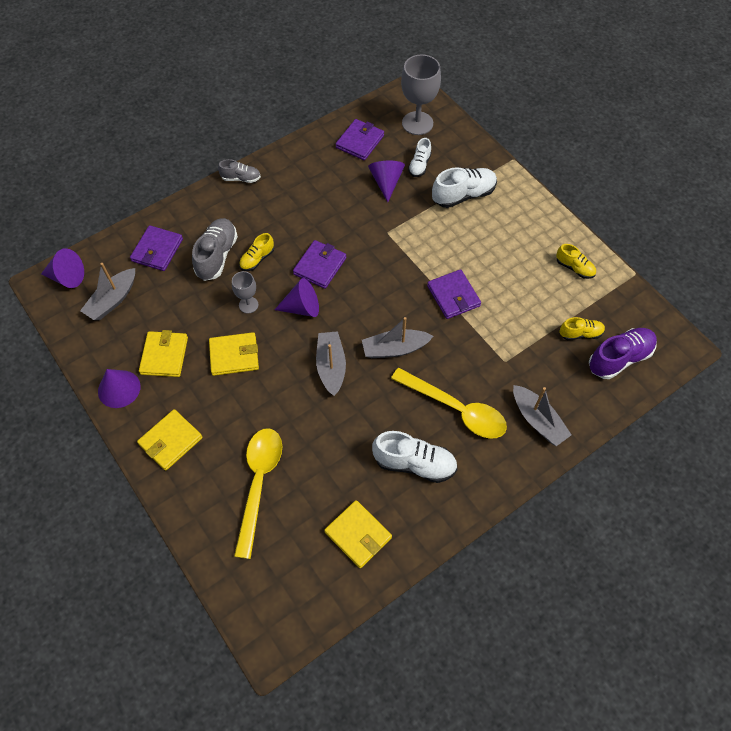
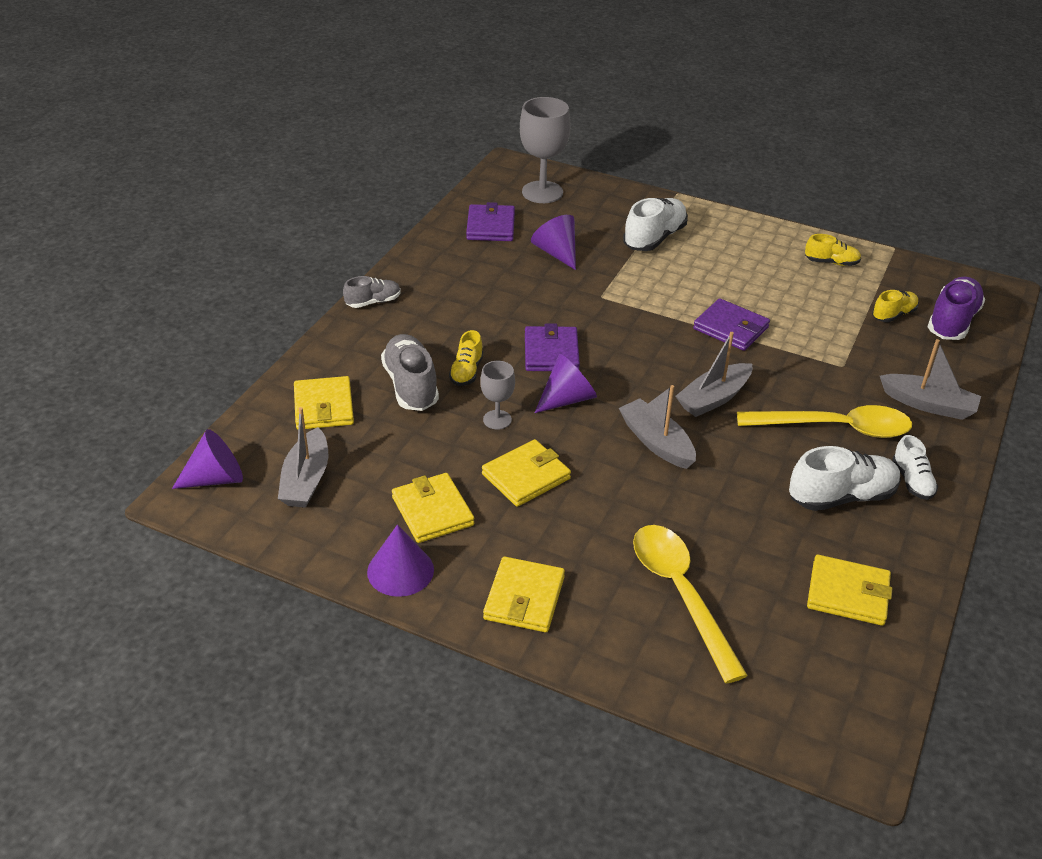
camera: 30 degrees left, 20 degrees down
(157, 250) = (324, 407): purple wallet -> yellow wallet
(419, 165) = (580, 227): white shoe -> white shoe (912, 481)

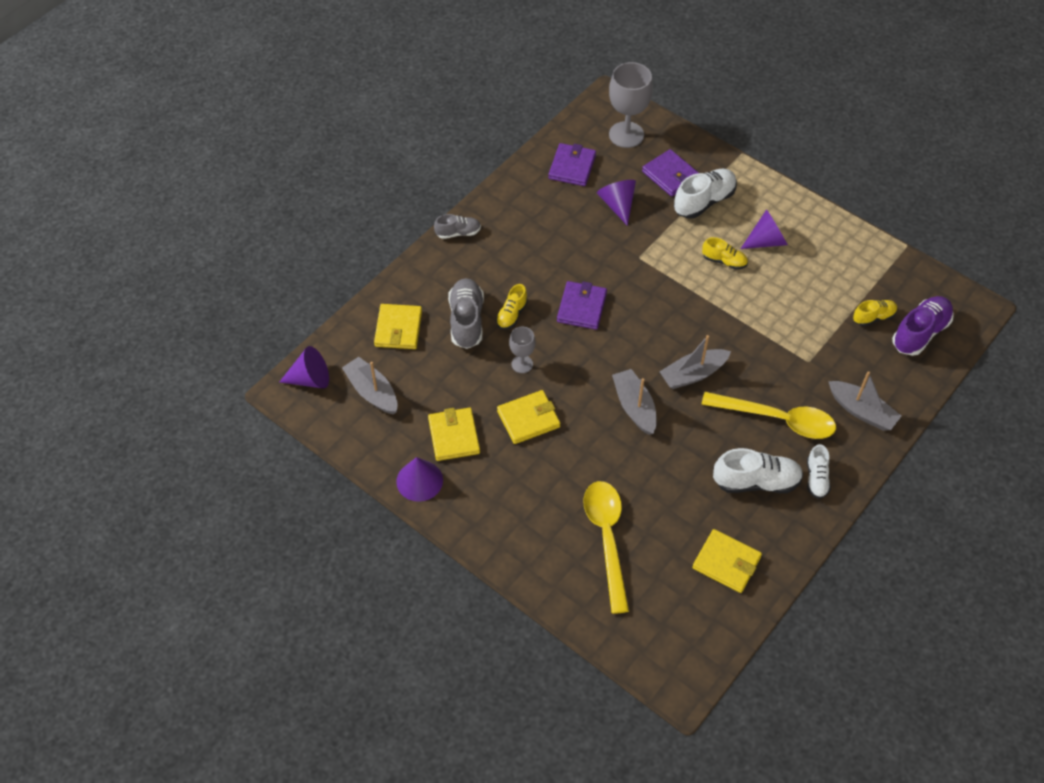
camera: 15 degrees right, 15 degrees up
(306, 480) = (372, 392): grey boat -> grey boat turned 120 degrees clockwise
(524, 598) = (497, 519): yellow wallet -> none
(567, 399) = (580, 354): purple cone -> purple cone (766, 241)
(731, 328) = (732, 308): purple wallet -> purple wallet (670, 175)
(831, 262) = (844, 253): yellow shoe -> yellow shoe (724, 261)

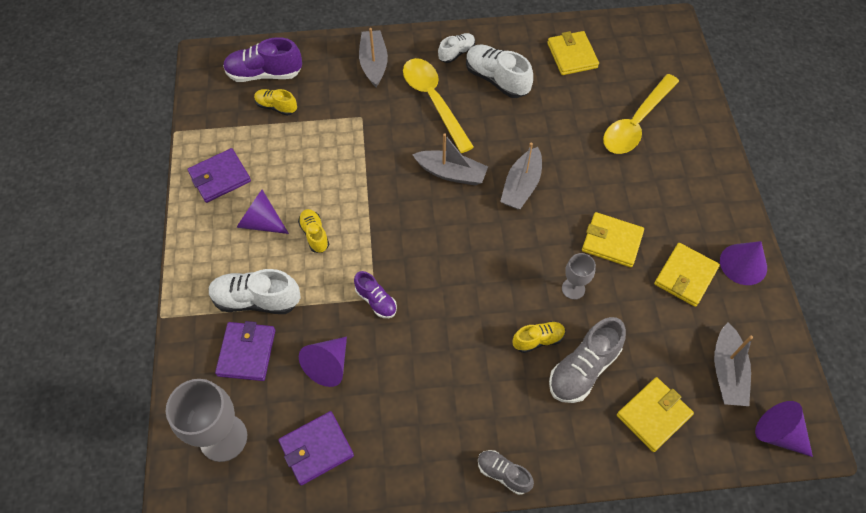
camera: 135 degrees left, 5 degrees up
(581, 307) = (472, 295): purple wallet -> purple wallet (220, 177)
(635, 257) = (376, 300): none -> purple shoe

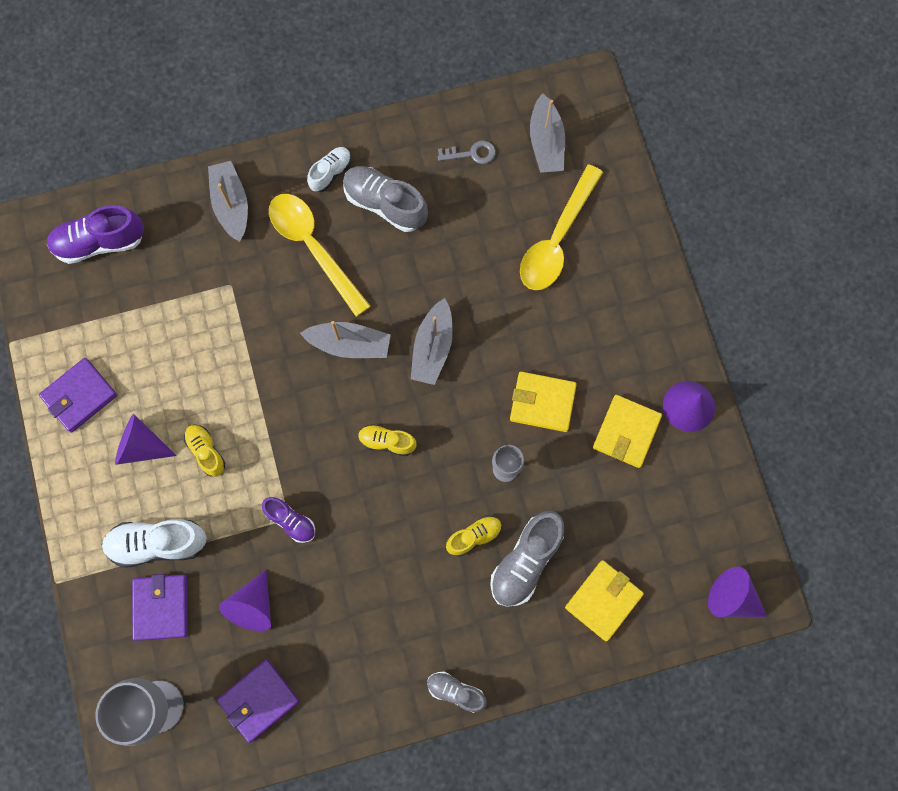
camera: 10 degrees left, 15 degrees up
(276, 107) = (125, 287): yellow shoe -> yellow shoe (387, 442)
(496, 79) = (385, 204): white shoe -> grey shoe
(572, 55) = (472, 153): yellow wallet -> grey key
(727, 372) = (677, 538): grey boat -> grey boat (546, 142)

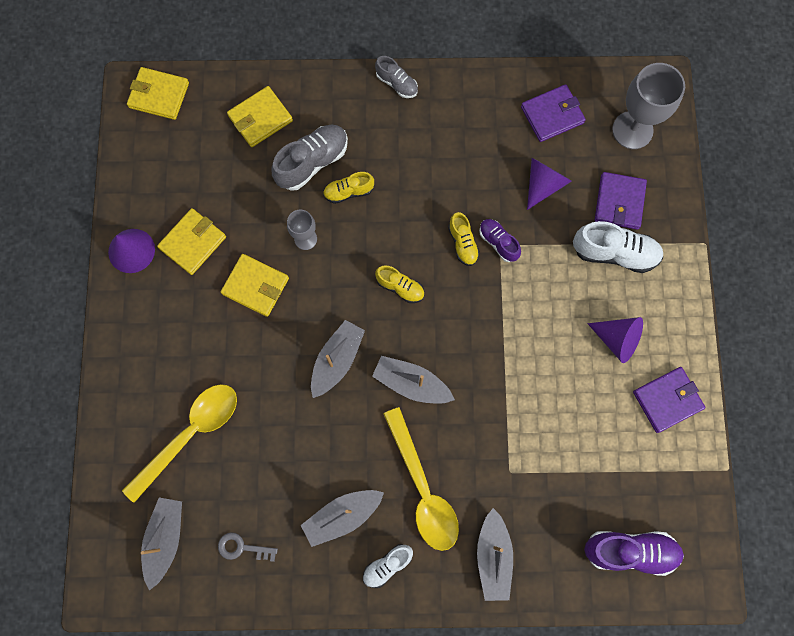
camera: 165 degrees left, 0 degrees up
(206, 451) = (560, 320): yellow shoe -> yellow shoe (463, 243)
(385, 204) = (342, 516): grey shoe -> grey boat
(732, 598) = (159, 95): purple cone -> yellow wallet

